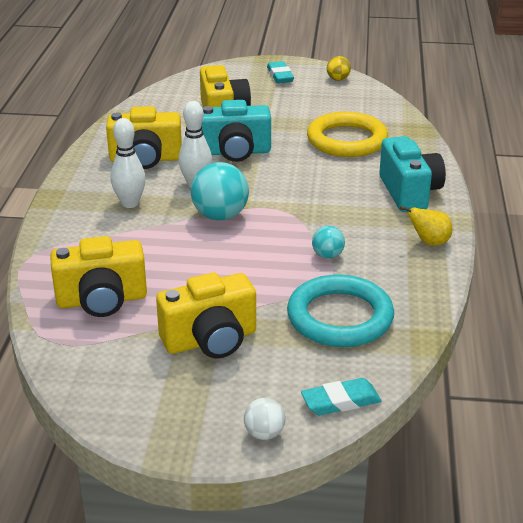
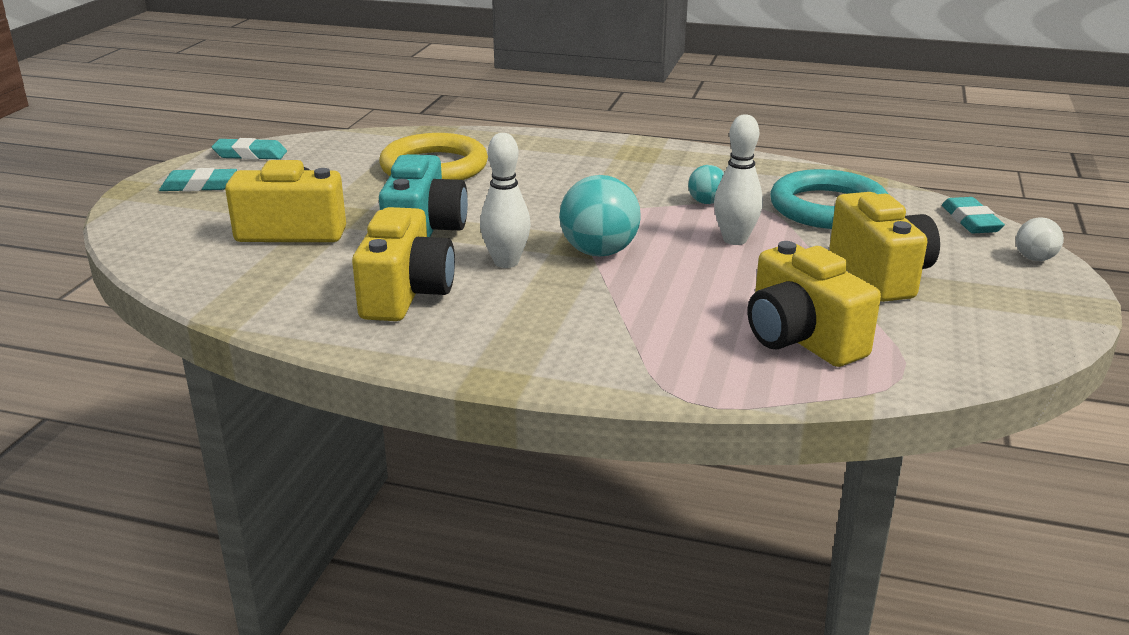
camera: 80 degrees left, 5 degrees down
(102, 300) = (801, 339): yellow camera -> yellow camera turned 150 degrees clockwise
(130, 203) = (542, 311): white bowling pin -> white bowling pin (735, 240)
(338, 79) = (250, 154): yellow ball -> turquoise eraser
(409, 192) = (580, 152): turquoise camera -> none
(429, 242) = (687, 156): yellow pear -> none

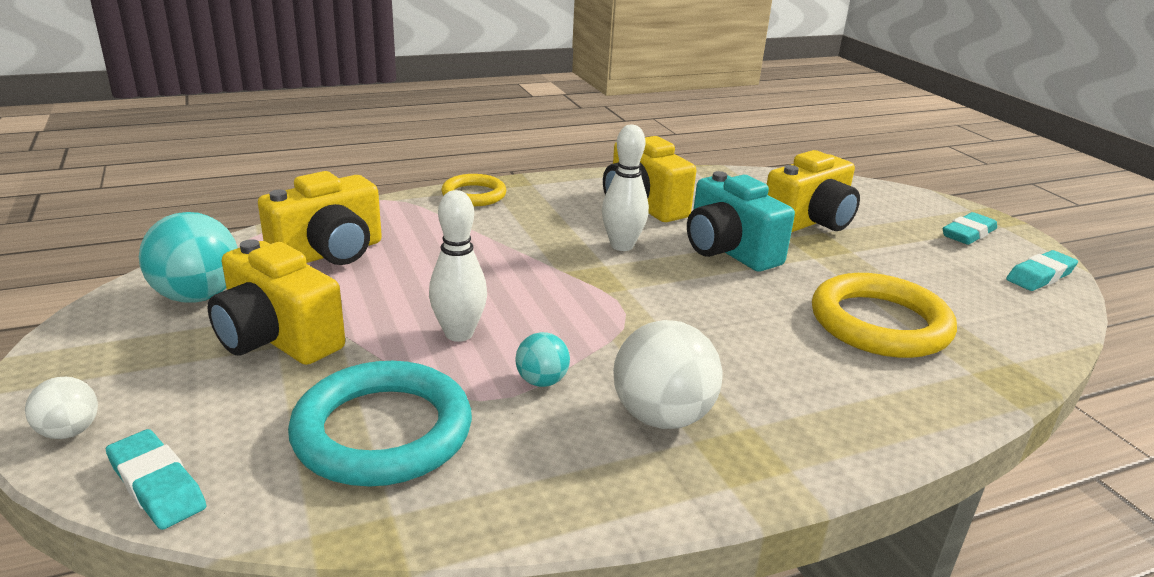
camera: 140 degrees right, 0 degrees up
(568, 369) = (474, 195): none -> yellow ring
(599, 252) = (566, 277): turquoise ball -> turquoise ball (198, 296)
(656, 172) = (662, 417): none -> white ball
(801, 339) = (329, 253): yellow camera -> yellow camera turned 120 degrees clockwise

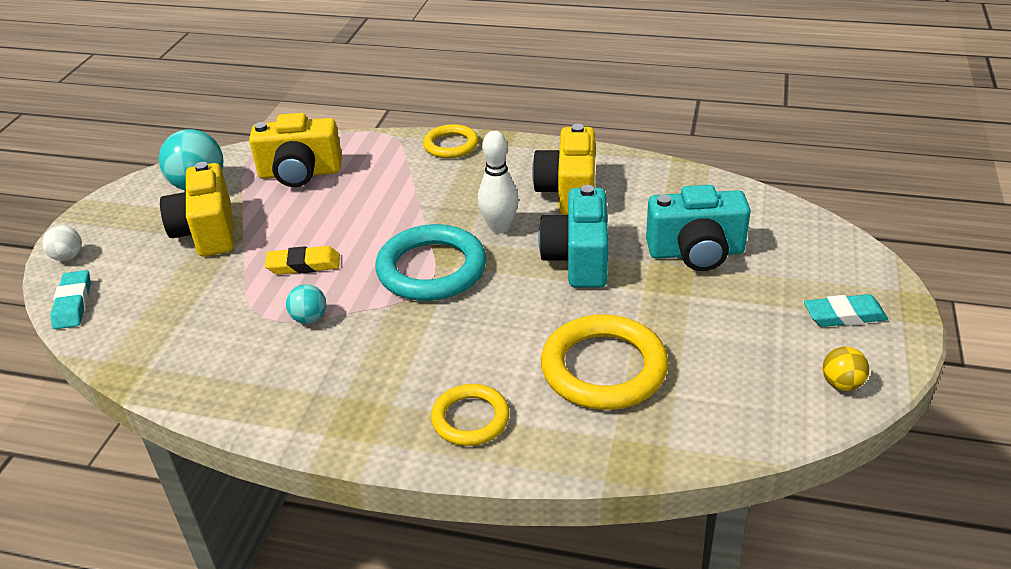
camera: 40 degrees right, 10 degrees up
(383, 431) = (193, 316): turquoise ring -> turquoise ring (431, 269)
(459, 334) = (303, 265): white bowling pin -> yellow eraser
(662, 417) = (346, 373): white ball -> none
(809, 222) = (696, 252): yellow camera -> turquoise camera
(843, 407) = (470, 419): none -> yellow ring
(1040, 276) = (841, 384): turquoise eraser -> yellow ball

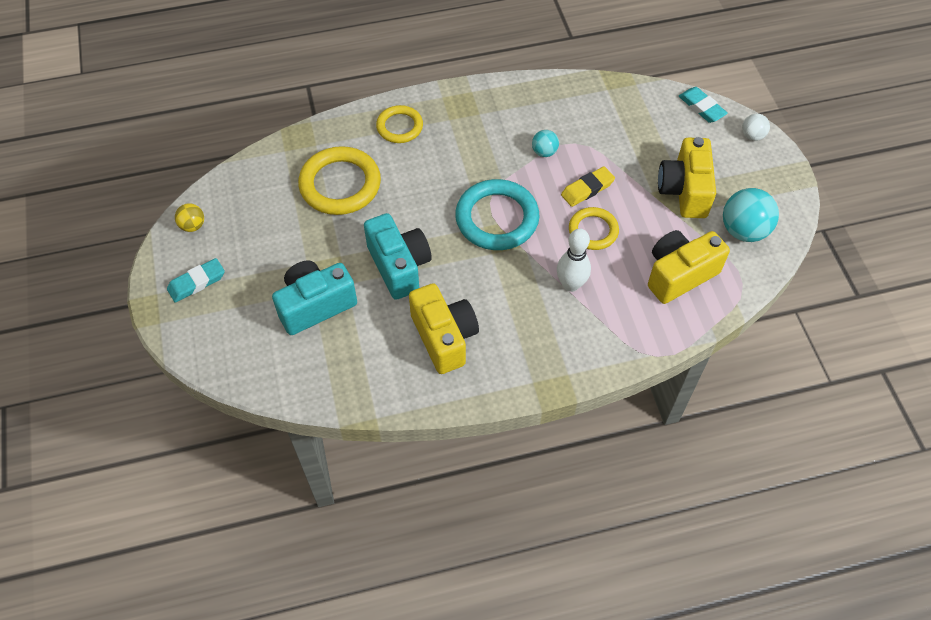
camera: 150 degrees right, 20 degrees up
(207, 232) = (684, 190): yellow camera -> yellow camera turned 135 degrees counterclockwise
(451, 145) = (583, 361): yellow ring -> yellow ring (593, 231)
(499, 227) = (475, 276): white bowling pin -> white bowling pin (571, 284)

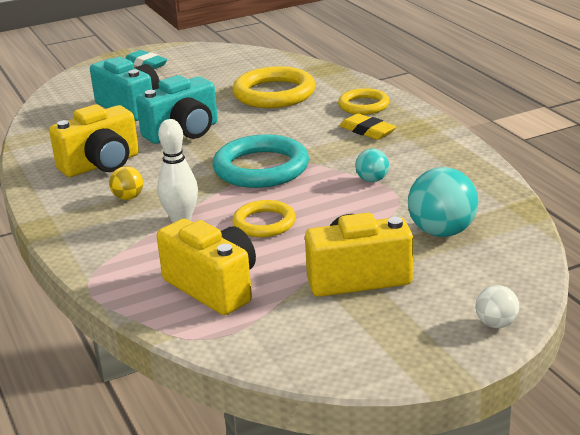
camera: 80 degrees right, 30 degrees down
(193, 226) = (204, 52): yellow ball -> yellow ball (128, 197)
(587, 189) = (327, 212): yellow eraser -> yellow eraser (367, 131)
(701, 107) = (523, 276): turquoise eraser -> none
(743, 230) = (306, 331): turquoise ball -> turquoise ball (442, 232)

